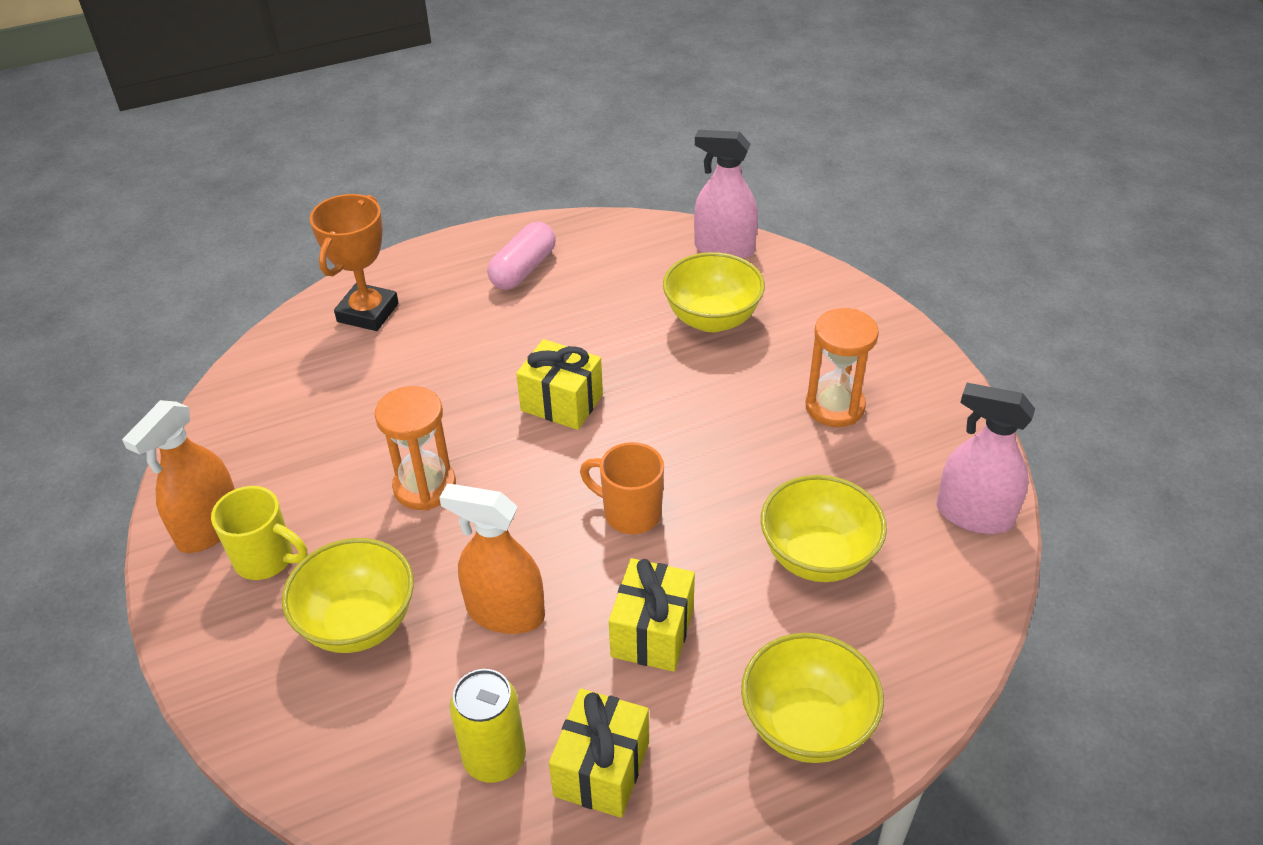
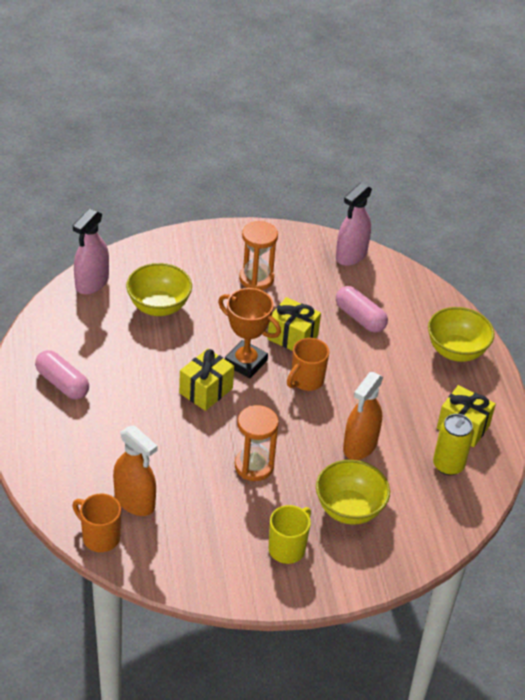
camera: 80 degrees left, 0 degrees up
(209, 527) = (251, 576): orange spray bottle -> orange spray bottle (135, 501)
(264, 363) = (100, 537): none -> orange mug
(368, 312) = (70, 473): orange trophy -> orange trophy (245, 363)
(652, 632) = (389, 391): yellow gift -> yellow gift (292, 337)
(817, 557) = (360, 318): yellow bowl -> pink capsule

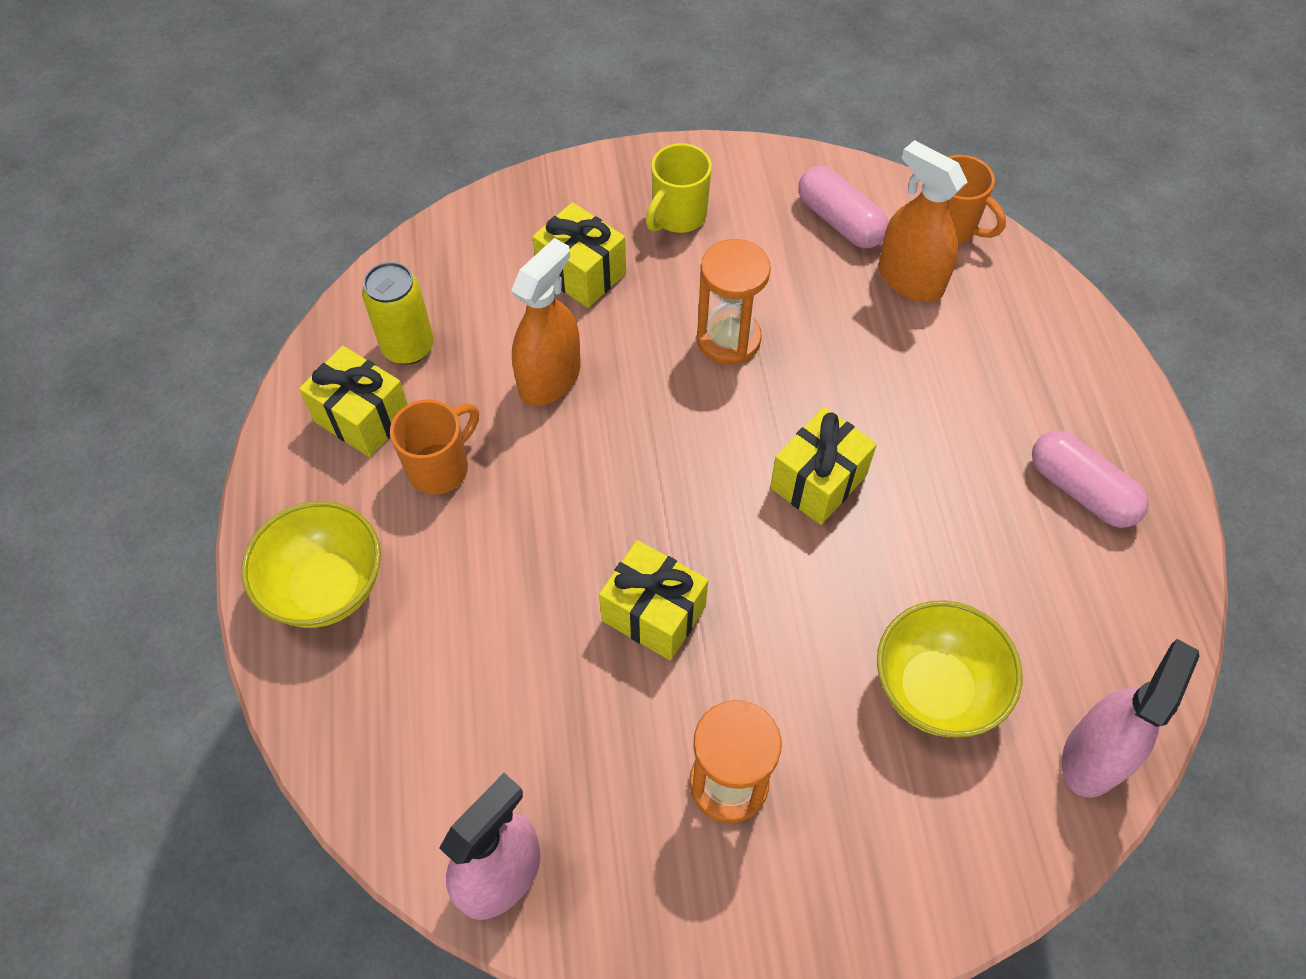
camera: 175 degrees left, 15 degrees up
(245, 363) = (747, 547): orange trophy -> none
(306, 381) = (633, 508): orange mug -> orange mug (440, 467)
(349, 509) = (581, 273): yellow bowl -> yellow gift
(360, 318) = (508, 671): pink capsule -> pink capsule (840, 221)

